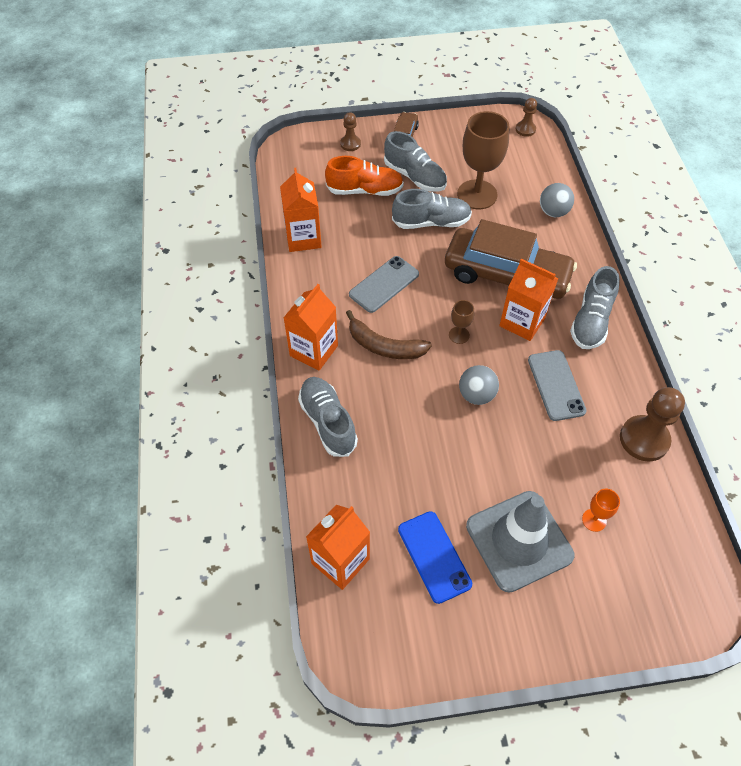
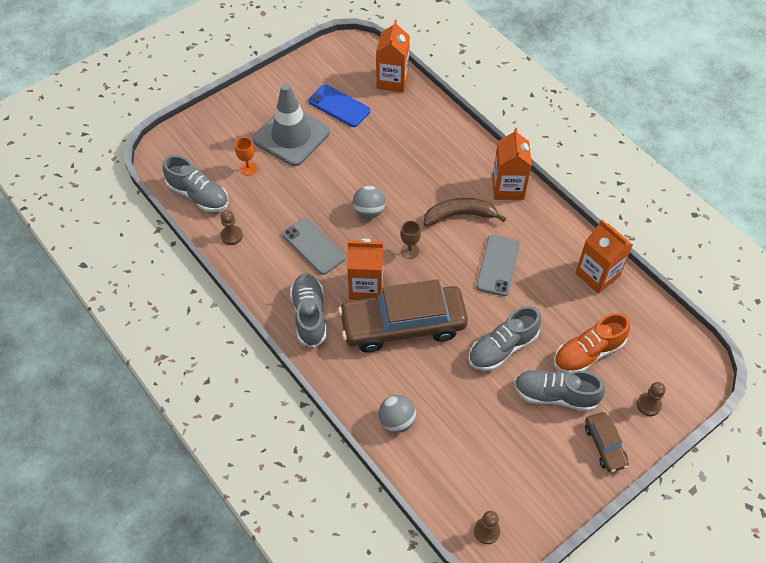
camera: 150 degrees right, 0 degrees up
(328, 422) = (458, 147): grey shoe -> grey shoe (198, 195)
(477, 194) = (482, 404): brown goblet -> none
(644, 439) = (231, 236): brown pawn -> brown pawn, size x0.55

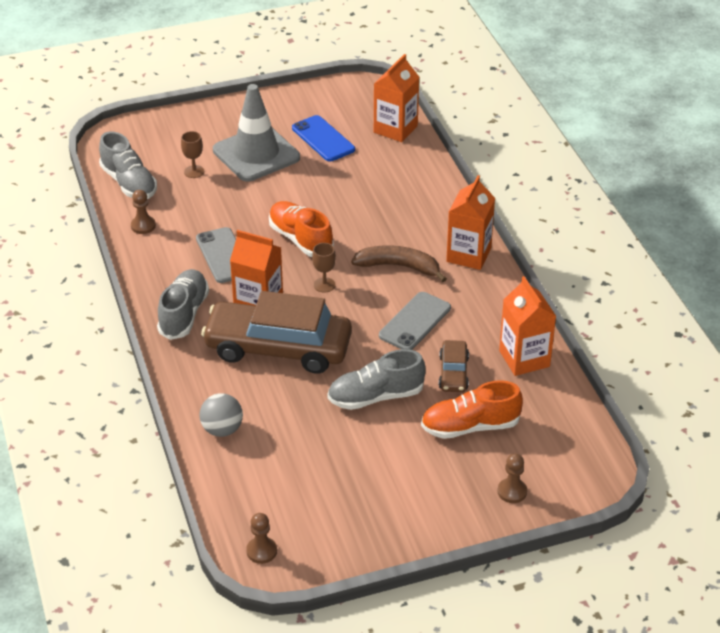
camera: 20 degrees right, 15 degrees down
(248, 168) = (194, 171): orange goblet -> brown goblet
(369, 211) = (300, 239): grey ball -> orange shoe
(555, 395) = (409, 454): grey shoe -> none
(604, 445) = (438, 514): brown car -> brown car (453, 373)

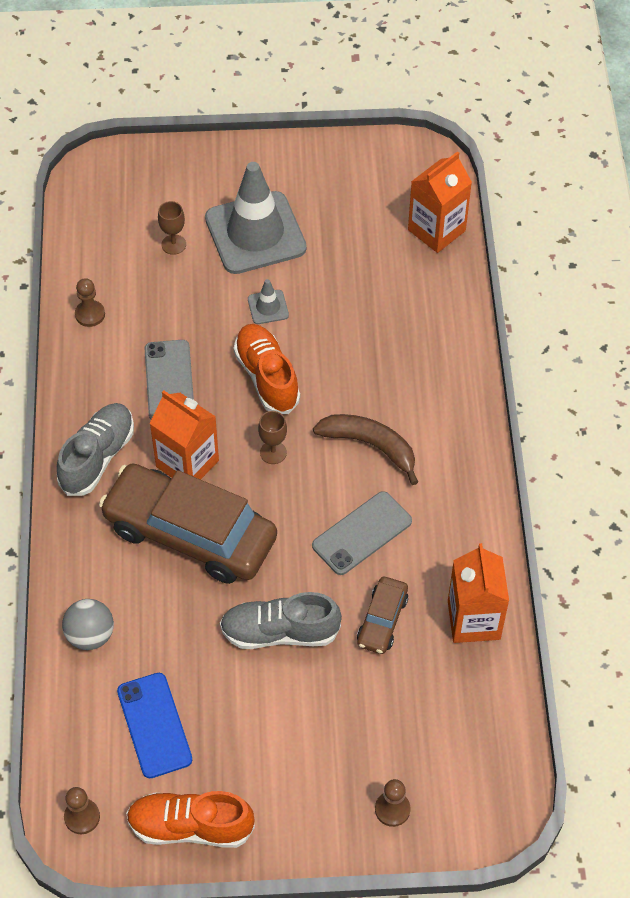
camera: 15 degrees right, 15 degrees up
(129, 183) = (93, 245): grey shoe -> none
(284, 197) = (268, 307): none -> grey traffic cone
(323, 139) = (343, 227): blue phone -> blue phone (154, 725)
(468, 255) = (460, 447): orange carton -> none
(470, 426) = (375, 703): orange shoe -> orange shoe (190, 827)

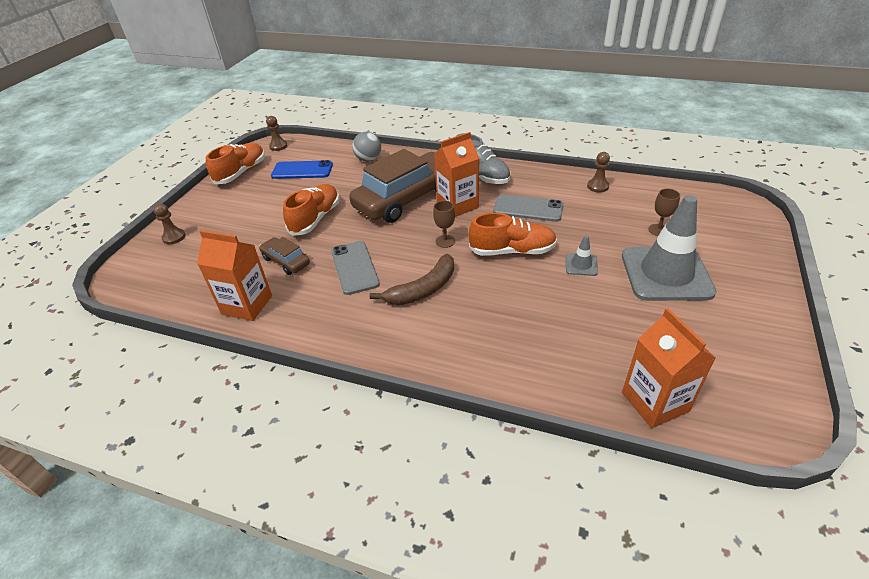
camera: 115 degrees right, 15 degrees down
(280, 632) = (315, 219): grey shoe -> orange shoe

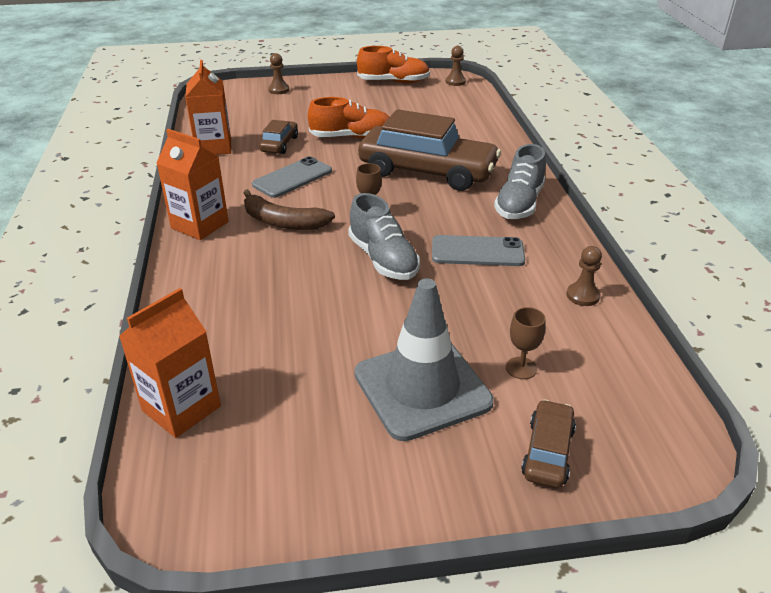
camera: 60 degrees right, 5 degrees down
(302, 170) = (425, 106): blue phone -> none
(368, 159) = (480, 130): grey ball -> none
(457, 205) = (442, 204): orange carton -> orange carton (200, 225)
(512, 251) = (383, 259): orange shoe -> grey shoe
(528, 208) = (477, 251): grey phone -> grey phone turned 75 degrees counterclockwise
(581, 265) = (392, 313): grey traffic cone -> none
(734, 244) = (548, 452): none -> brown car

